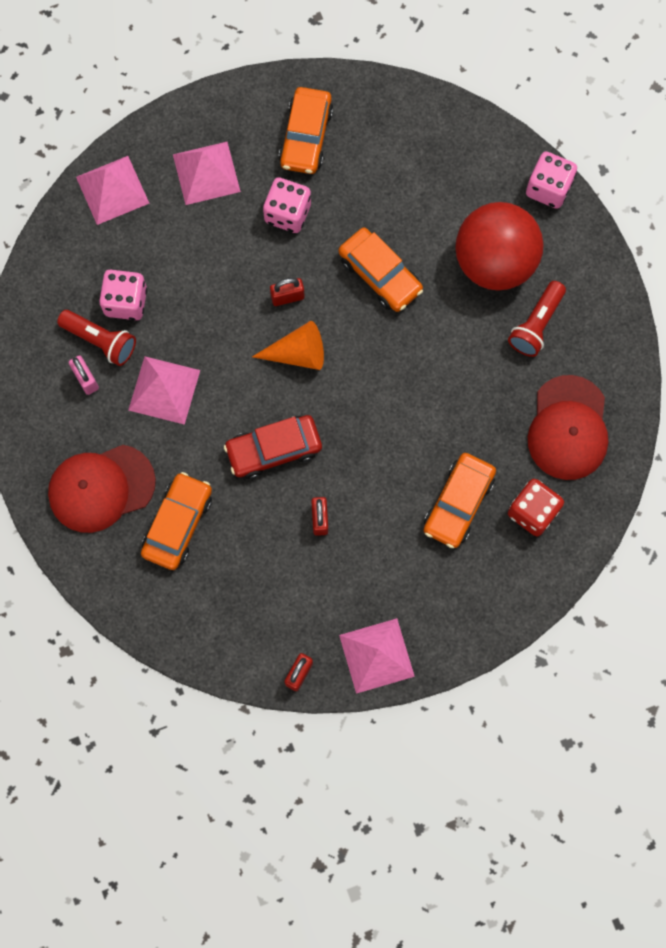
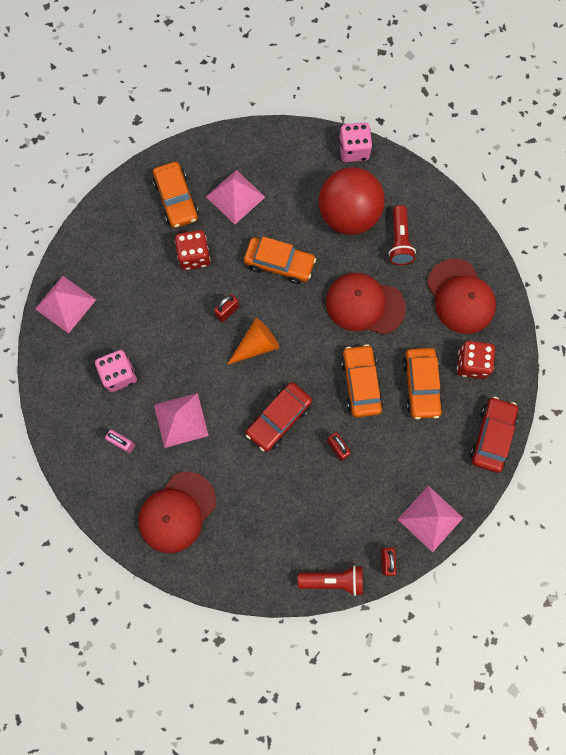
camera: 30 degrees left, 0 degrees up
(100, 341) = (117, 411): red flashlight -> red flashlight (333, 580)
(178, 524) = (244, 506): orange car -> orange car (361, 383)
(206, 173) = (123, 258): pink pyramid -> pink pyramid (235, 196)
(287, 213) = (194, 256): pink dice -> red dice
(450, 375) = (364, 305): none -> red cap
(504, 606) = (492, 436): none -> red car

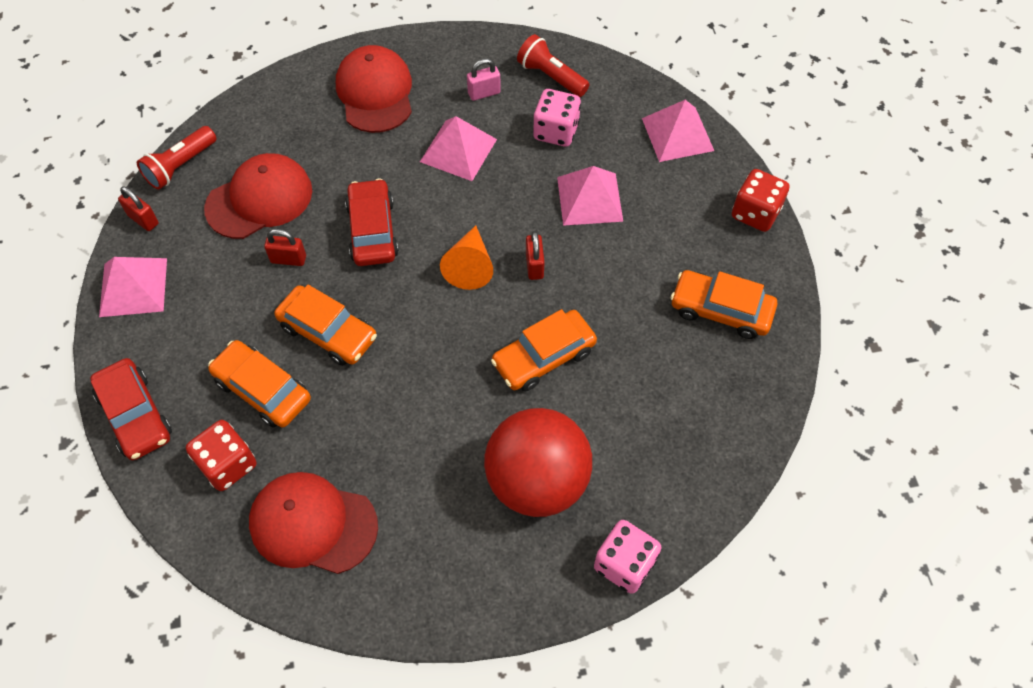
camera: 130 degrees right, 15 degrees down
(194, 256) = (630, 279): red dice -> red dice (755, 213)
(235, 196) = (673, 373): pink pyramid -> pink pyramid (589, 198)
(364, 305) = (409, 407): red cap -> red cap (259, 199)
(399, 241) = (449, 513): red flashlight -> red flashlight (551, 76)

